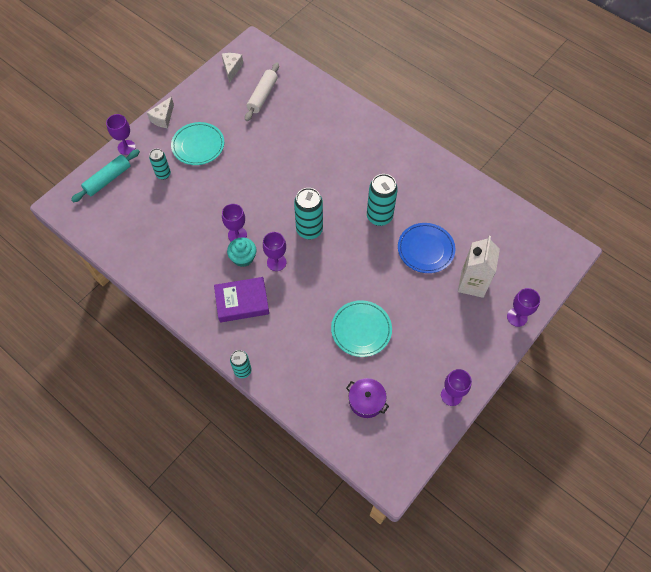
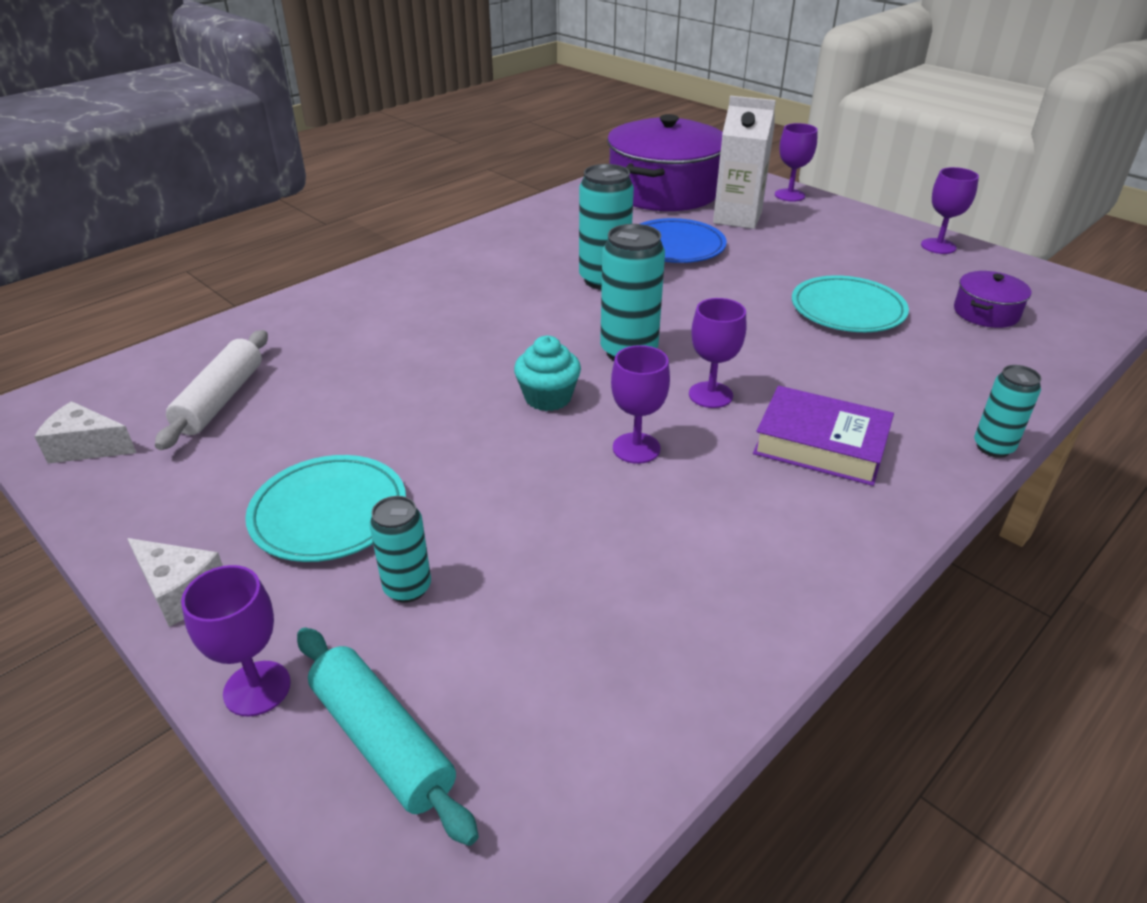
camera: 85 degrees left, 25 degrees down
(242, 302) = (821, 444): purple book -> purple book turned 60 degrees counterclockwise
(243, 258) = (701, 440): turquoise cupcake -> turquoise cupcake (548, 397)
(262, 96) = (221, 399): white rolling pin -> white rolling pin turned 75 degrees clockwise
(507, 243) = (664, 191): none -> purple pot

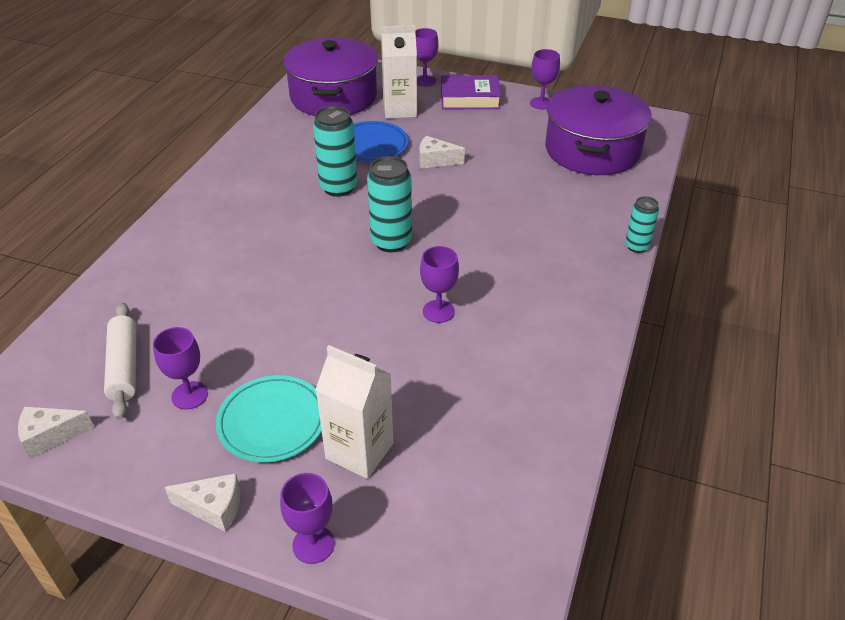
camera: 25 degrees left, 5 degrees up
(382, 741) = (409, 542): turquoise rolling pin -> none
(407, 588) = (359, 451): turquoise can -> white carton
(548, 397) = (360, 292): turquoise cupcake -> none
(710, 395) = (461, 259): purple goblet -> purple goblet (189, 395)
(748, 278) = (435, 161): none -> white cheese
(821, 444) = (544, 274): purple book -> purple book (470, 98)
(847, 310) = (510, 170): turquoise plate -> none
(986, 313) = (592, 150): purple pot -> purple pot, size x2.27

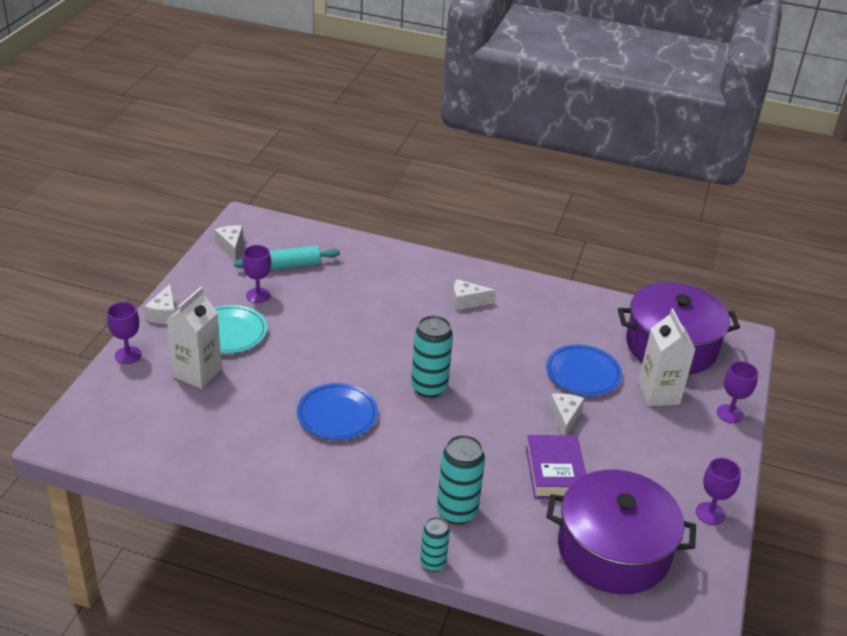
camera: 85 degrees right, 5 degrees down
(124, 366) = (287, 266): white rolling pin -> turquoise rolling pin
(243, 210) = (467, 302): none -> white cheese
(338, 187) = (507, 354): turquoise can -> turquoise can (457, 512)
(438, 311) = (337, 415): purple goblet -> blue plate
(470, 98) = (701, 450): purple book -> purple book (555, 472)

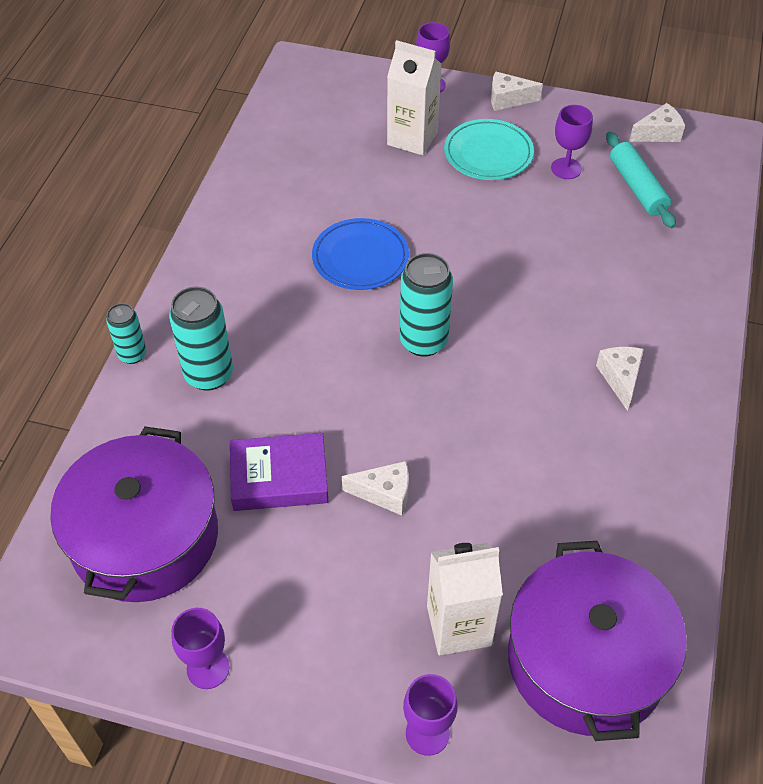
camera: 90 degrees right, 15 degrees up
(583, 373) = (487, 522): blue plate -> none

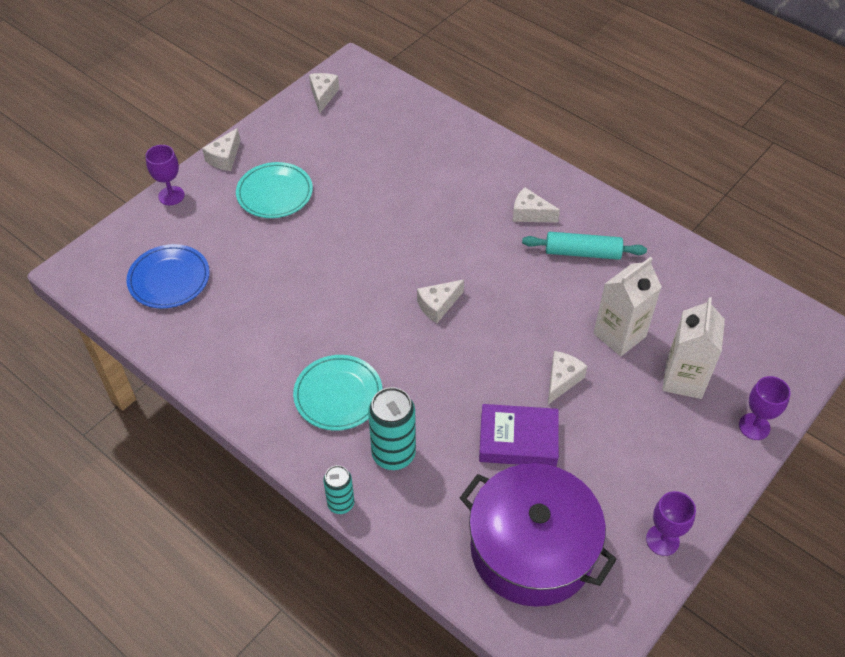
camera: 65 degrees left, 0 degrees up
(259, 303) = (338, 395): none -> turquoise plate
(279, 478) = (518, 440): purple book -> purple book turned 75 degrees clockwise
(360, 258) = (331, 312): blue plate -> blue plate (169, 279)
(412, 138) = (224, 231): white carton -> white carton (619, 335)
(423, 341) = (438, 305): turquoise can -> white cheese
(566, 168) = (322, 157): purple goblet -> none
(586, 660) = (731, 324): purple pot -> none
(637, 187) = (367, 130): turquoise rolling pin -> turquoise rolling pin (582, 253)

